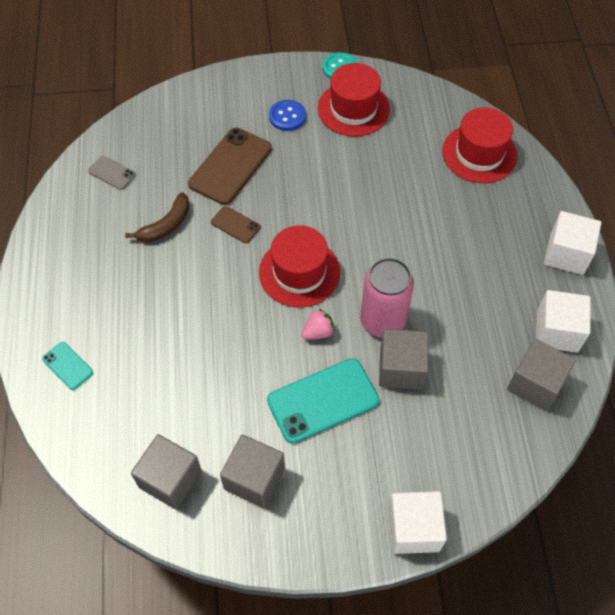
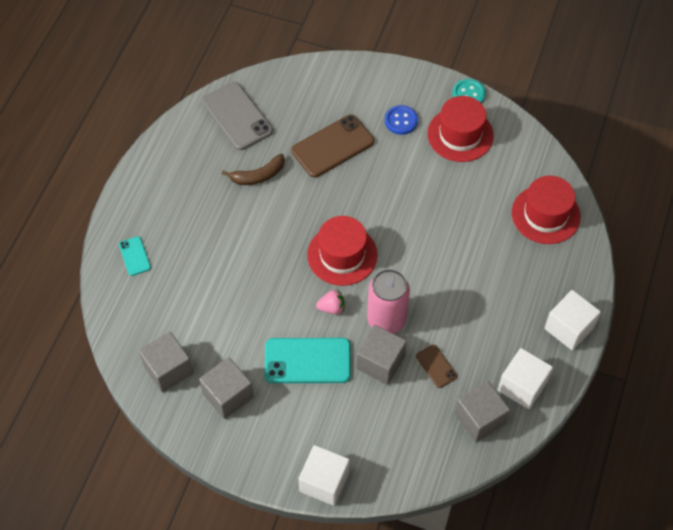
camera: 25 degrees right, 0 degrees up
(112, 173) = (237, 116): grey phone -> grey phone, size x1.98
(235, 225) = (312, 196): brown phone -> brown phone (436, 366)

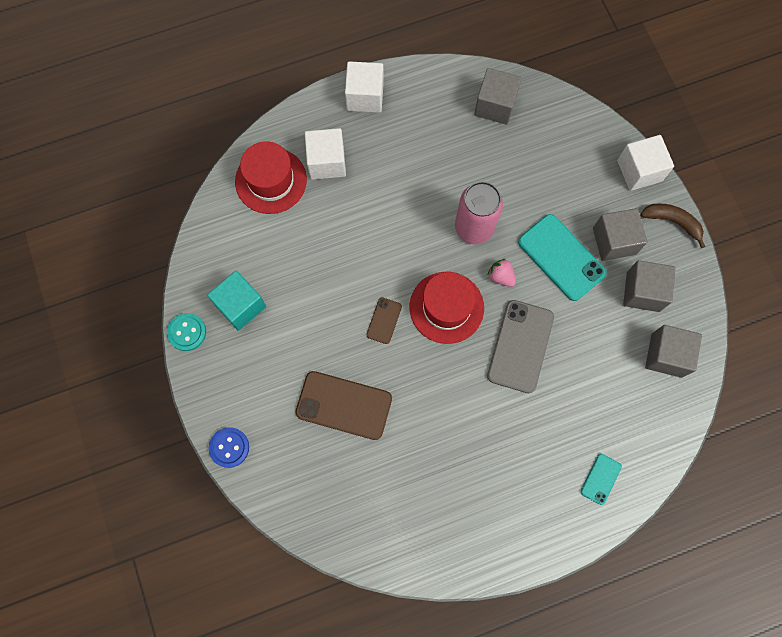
camera: 130 degrees left, 15 degrees up
(237, 116) = (383, 523): grey phone -> grey phone (520, 346)
(258, 175) = (430, 444): brown banana -> brown banana (672, 222)
(380, 362) = (514, 204): grey cube -> grey cube (614, 241)
(401, 121) = (266, 368): blue button -> blue button (229, 447)
(436, 366) = (480, 163): brown phone -> brown phone (384, 320)
(460, 134) = (240, 306): red hat -> turquoise cube
(522, 386) = (443, 95): white cube -> white cube (327, 162)

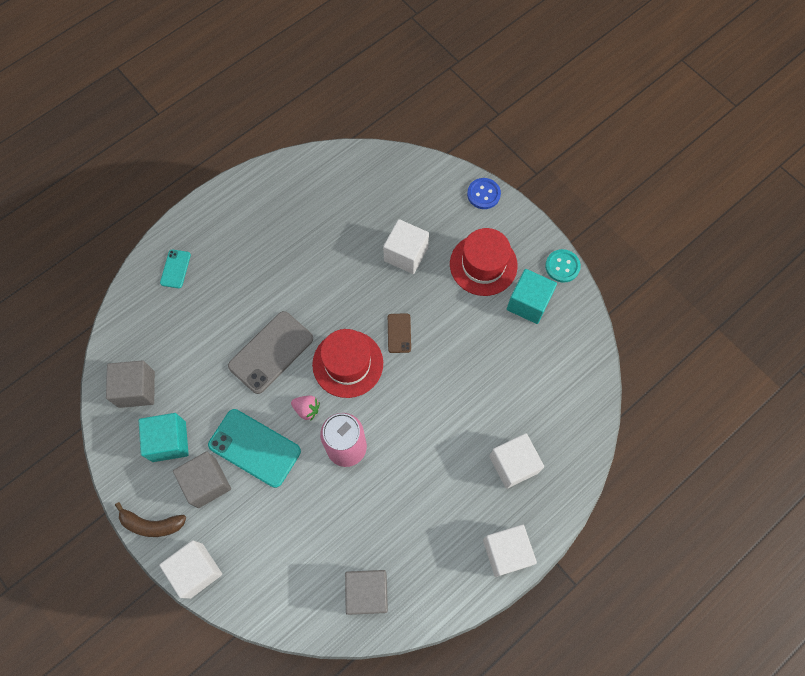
camera: 160 degrees right, 5 degrees down
(271, 180) = (557, 426): red hat -> red hat (483, 264)
(344, 405) = (406, 254): brown phone -> white cube
(520, 346) = (271, 352): grey phone -> grey phone turned 45 degrees clockwise
(643, 291) = (169, 441): grey cube -> turquoise cube

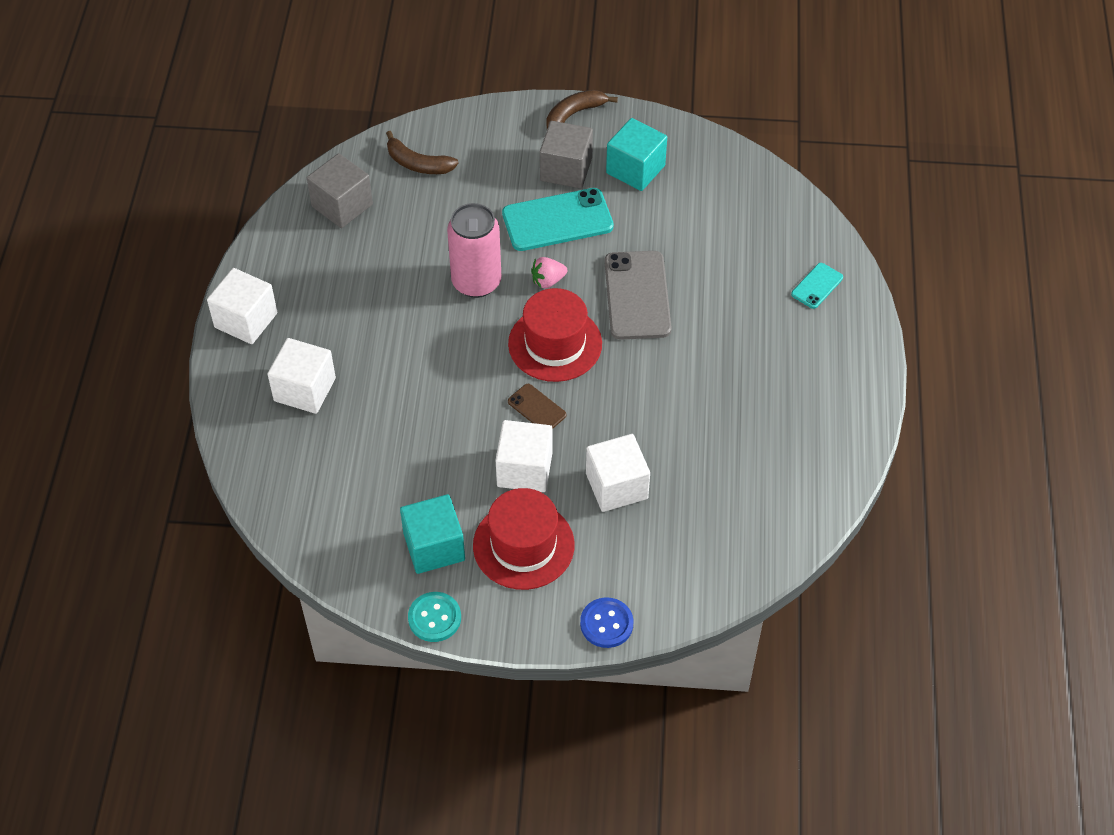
camera: 135 degrees right, 15 degrees down
(136, 389) = (714, 179): grey cube -> none
(175, 269) = (817, 286): turquoise phone -> turquoise phone turned 75 degrees clockwise
(196, 570) = (500, 117): white cube -> white cube (524, 469)
(287, 581) = (418, 164): none -> brown banana

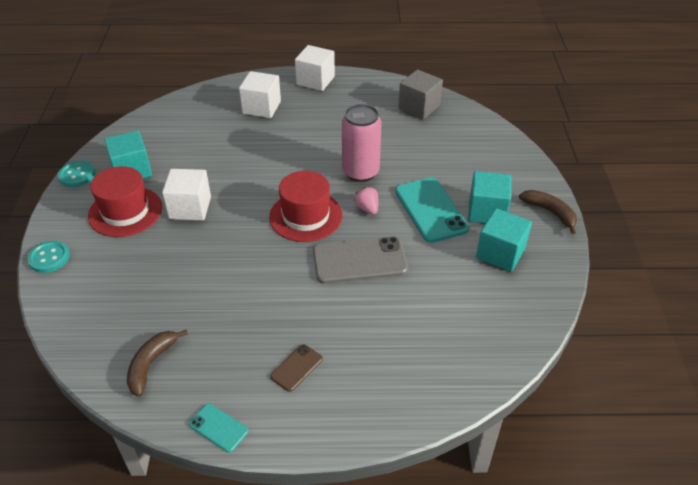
camera: 85 degrees right, 10 degrees down
(418, 164) = (468, 136): brown banana -> brown banana (151, 364)
(536, 408) = (244, 210): brown phone -> brown phone (296, 368)
(566, 169) = (487, 211): grey cube -> turquoise cube
(606, 624) = (49, 258): blue button -> turquoise button
(616, 486) = (170, 257): white cube -> none
(817, 286) = (389, 390): turquoise phone -> turquoise phone (218, 428)

